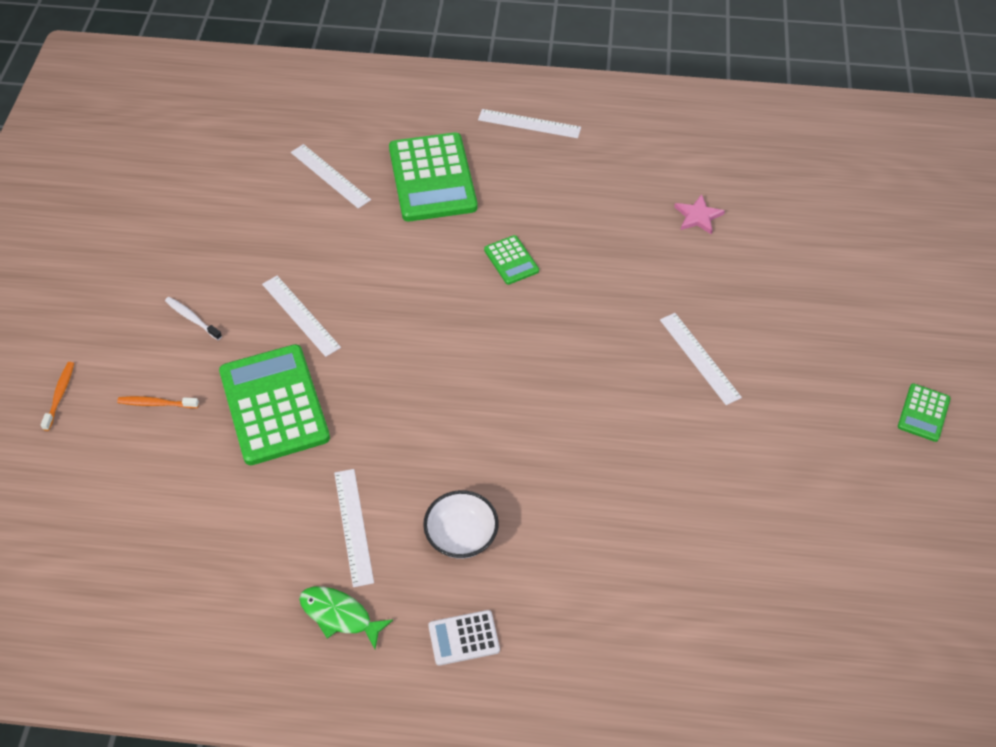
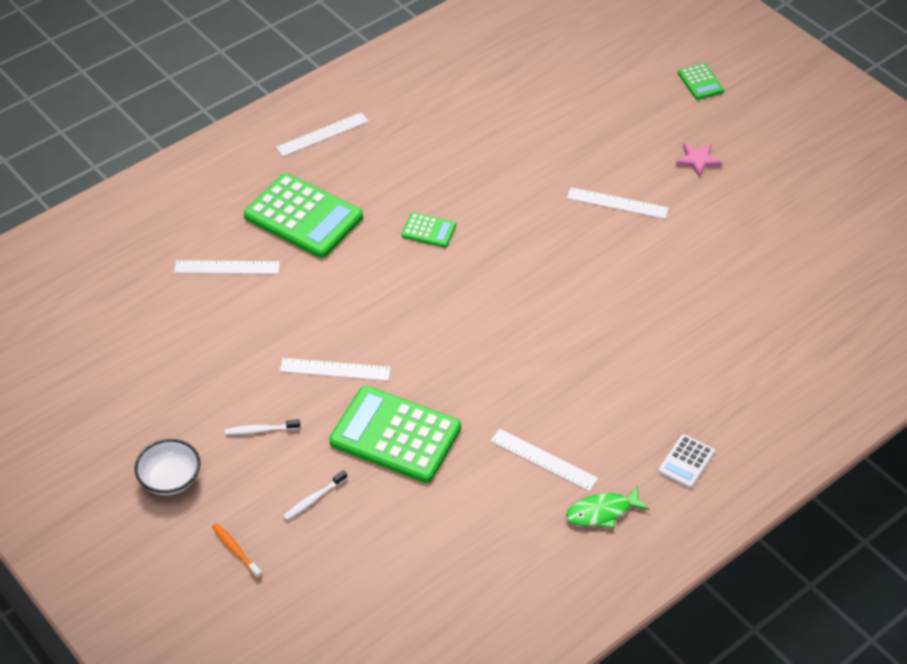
camera: 45 degrees left, 5 degrees down
(156, 403) = (313, 499): orange toothbrush -> white toothbrush
(461, 536) = (613, 411): white bowl -> white bowl (170, 479)
(698, 216) = (510, 118): pink star -> pink star (698, 160)
(923, 413) = (772, 141): green calculator -> green calculator (700, 82)

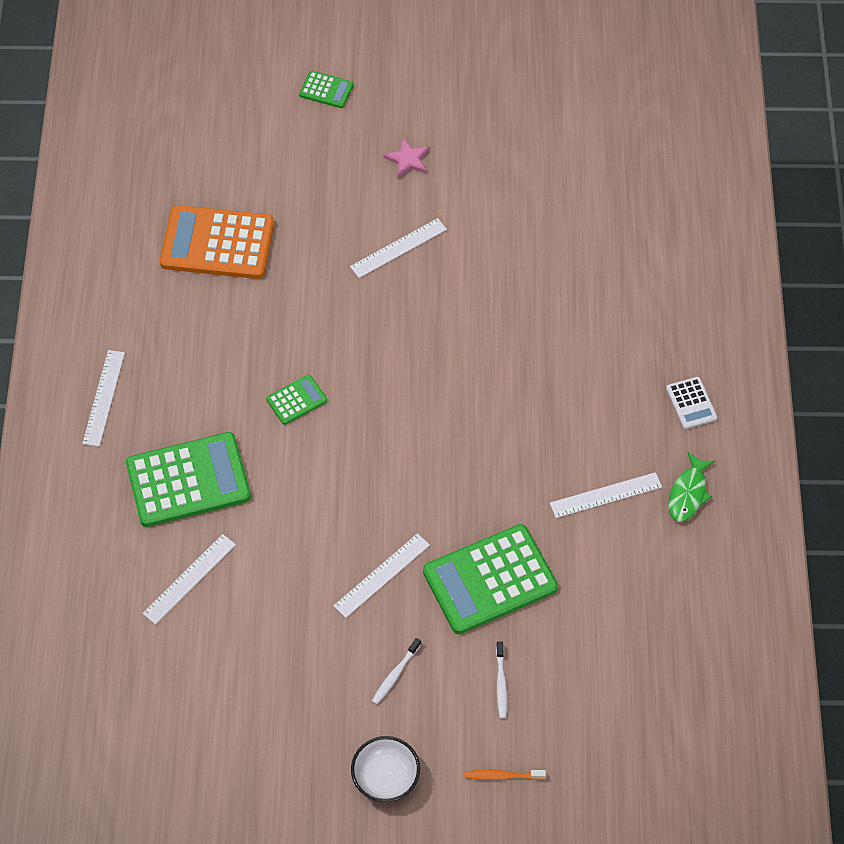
camera: 50 degrees left, 10 degrees up
(507, 110) = (217, 243): none -> orange calculator

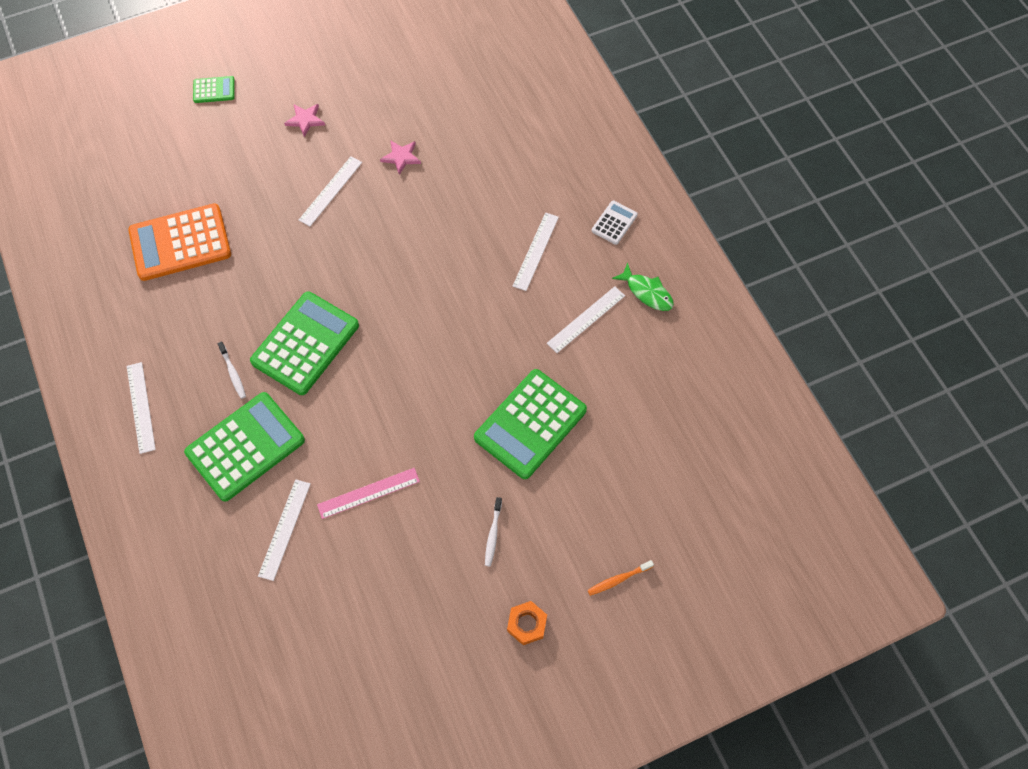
camera: 25 degrees left, 5 degrees up
(289, 579) = (368, 493): none -> pink ruler
(296, 400) = (305, 343): green calculator -> green calculator, size x2.11
(382, 575) = (443, 457): white ruler -> white ruler (536, 251)
(385, 777) = (527, 624): white bowl -> orange nut
(491, 240) = (401, 157): none -> pink star
(501, 683) = (580, 504): white toothbrush -> white toothbrush (233, 373)
(688, 493) = (647, 292): green fish -> green fish turned 45 degrees counterclockwise
(691, 403) = (614, 223): white calculator -> white calculator turned 105 degrees counterclockwise

